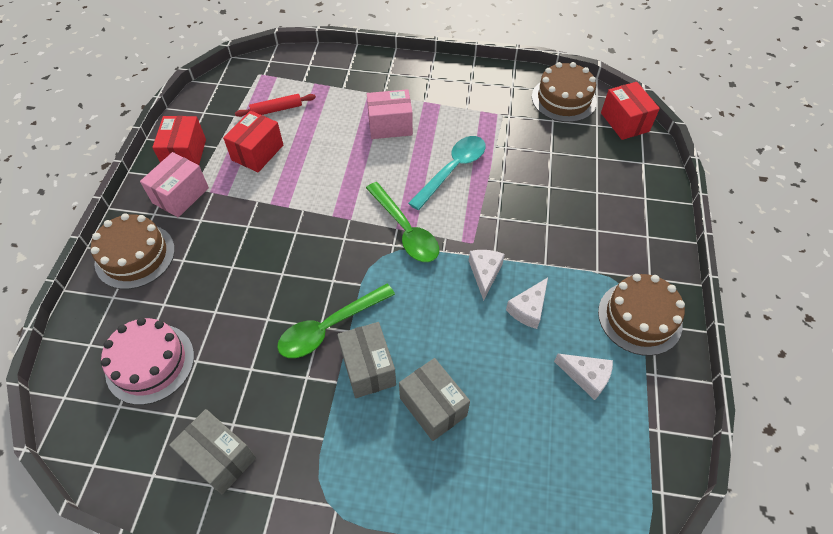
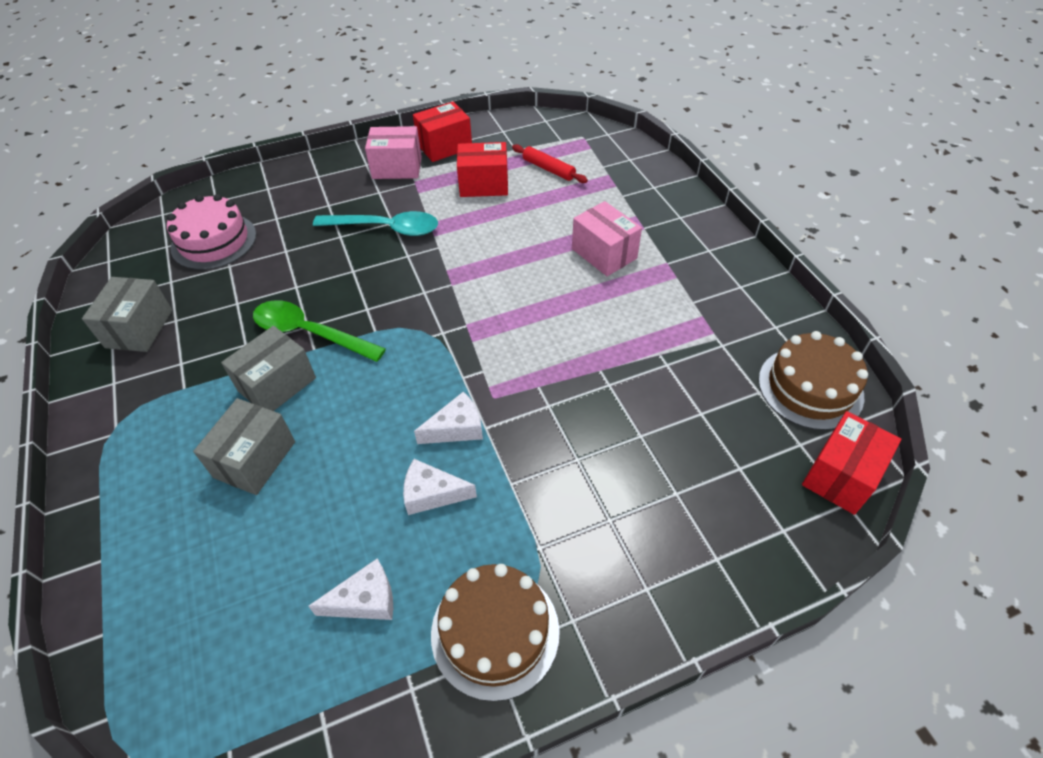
camera: 60 degrees right, 5 degrees down
(135, 256) = (315, 177): brown cake -> none
(405, 230) = (468, 333): green spoon -> none
(452, 170) = (586, 332): turquoise spoon -> turquoise spoon (386, 228)
(586, 377) = (365, 600): white cheese -> white cheese turned 105 degrees counterclockwise

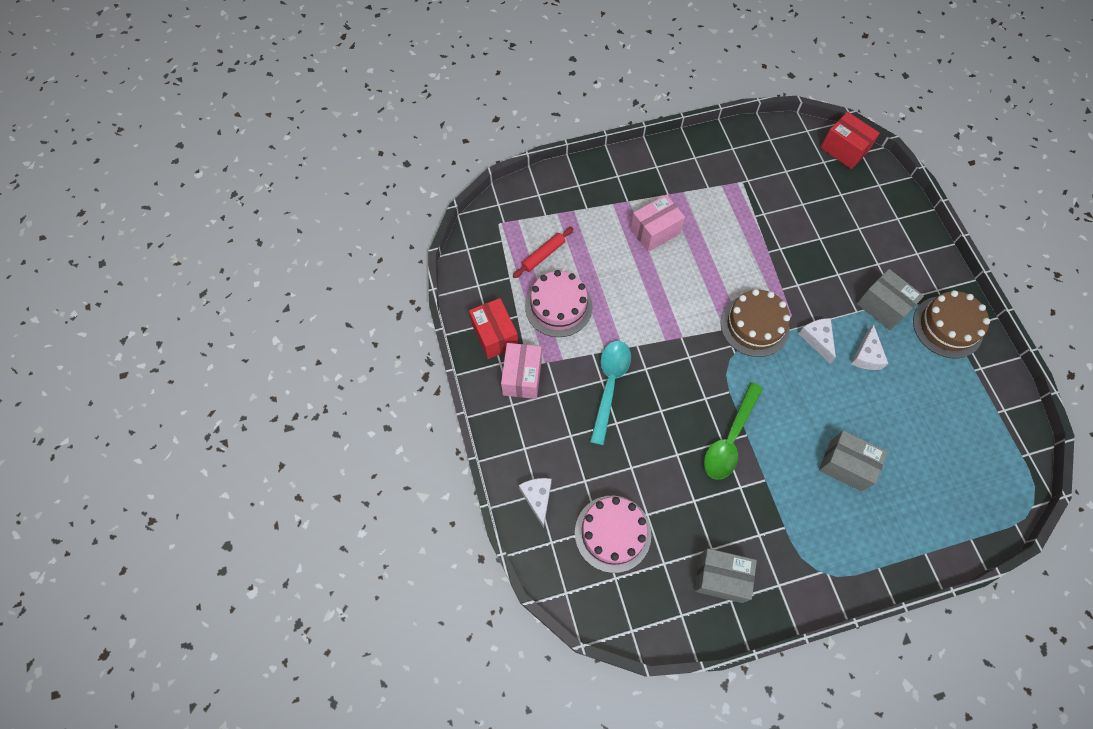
camera: 85 degrees left, 15 degrees up
(277, 384) = (781, 458): grey box -> grey box (882, 307)
(365, 600) = (936, 392): white cheese -> white cheese (537, 498)
(484, 185) = (558, 306): red box -> pink cake
(810, 387) = (783, 145): brown cake -> brown cake (754, 325)

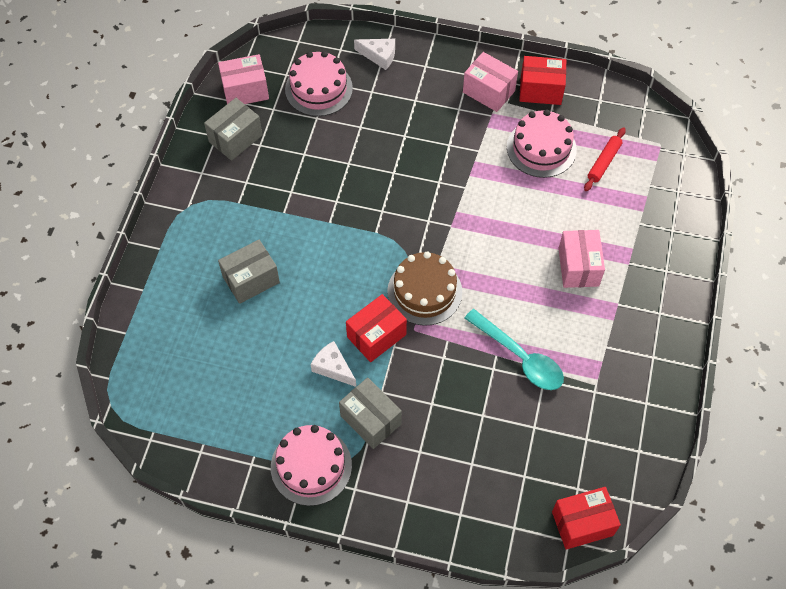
camera: 120 degrees right, 5 degrees down
(543, 255) = (603, 162): red rolling pin -> red rolling pin turned 45 degrees clockwise
(609, 385) = (440, 148): turquoise spoon -> turquoise spoon (520, 357)
(660, 607) = (245, 91): none -> pink box
(730, 439) = (334, 208): green spoon -> none
(817, 339) = (376, 336): white cheese -> red box
(882, 307) = (370, 420): grey box -> grey box turned 60 degrees clockwise
(947, 327) = (311, 466): brown cake -> pink cake

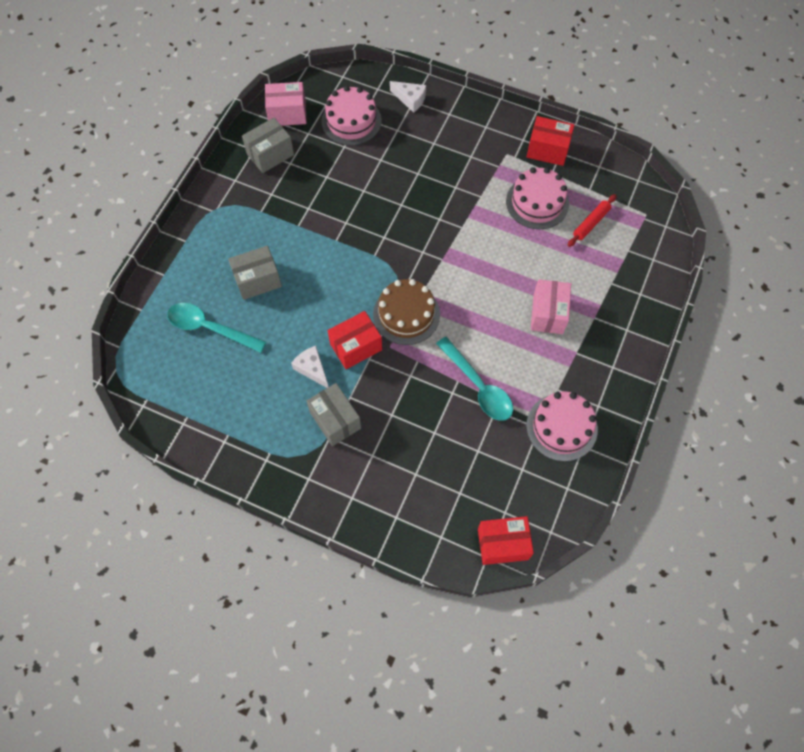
camera: 10 degrees right, 5 degrees up
(208, 341) = (209, 328): none -> turquoise spoon
(311, 466) = (275, 452): pink cake -> pink cake (561, 427)
(488, 91) = (501, 145): pink box -> none

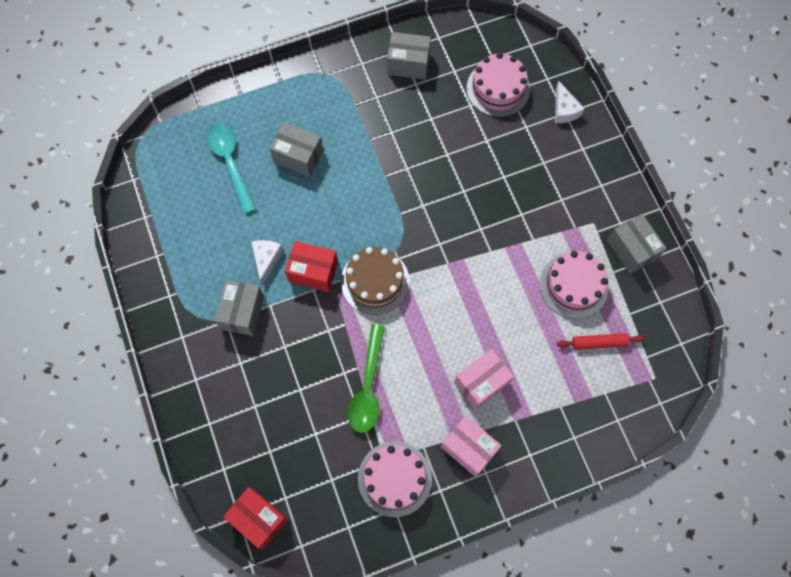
camera: 45 degrees right, 5 degrees up
(287, 113) = (455, 41): pink box -> pink box (469, 448)
(478, 386) = (368, 387): turquoise spoon -> green spoon
(547, 150) = (631, 250): red box -> grey box

